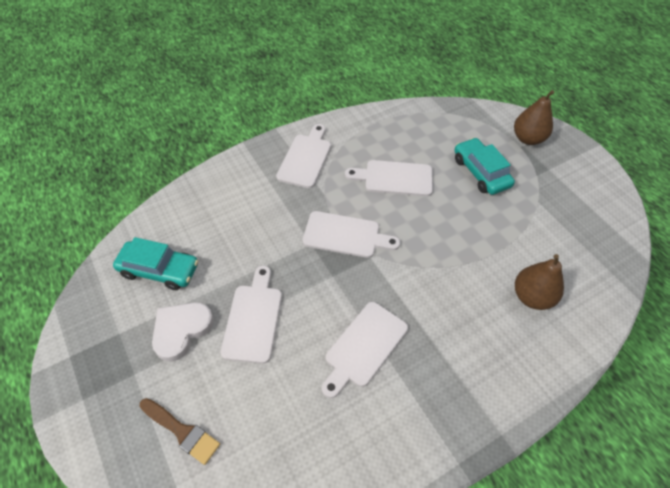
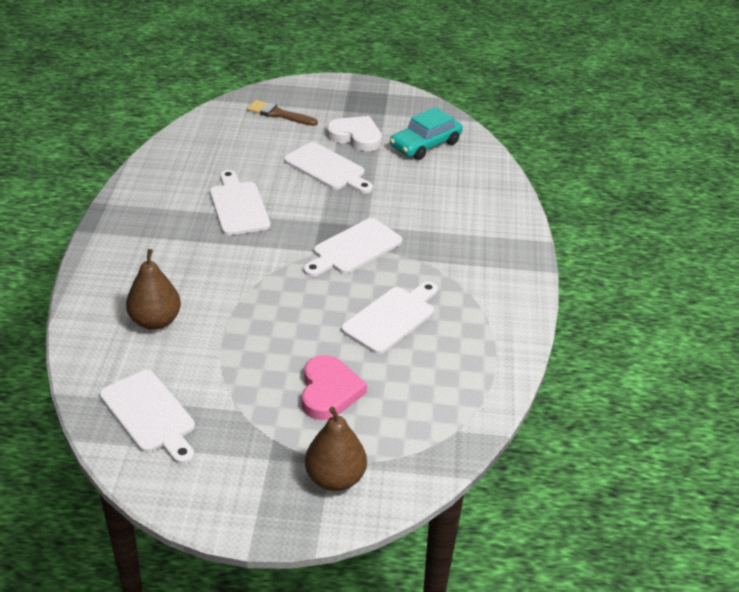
camera: 125 degrees right, 15 degrees down
(181, 330) = (356, 137): white heart -> white heart turned 45 degrees counterclockwise
(181, 431) = (279, 114): brown brush -> brown brush turned 45 degrees clockwise
(305, 158) = (484, 271): white cutting board -> white cutting board (150, 415)
(480, 172) = (329, 391): turquoise car -> pink heart

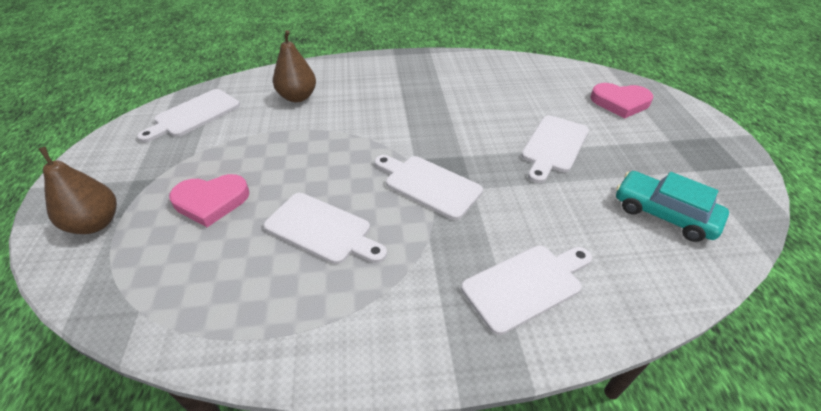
camera: 80 degrees right, 5 degrees up
(238, 206) = (460, 106): white cutting board -> white cutting board (526, 285)
(279, 114) = (620, 102): brown brush -> pink heart
(356, 137) = (628, 156): white heart -> none

